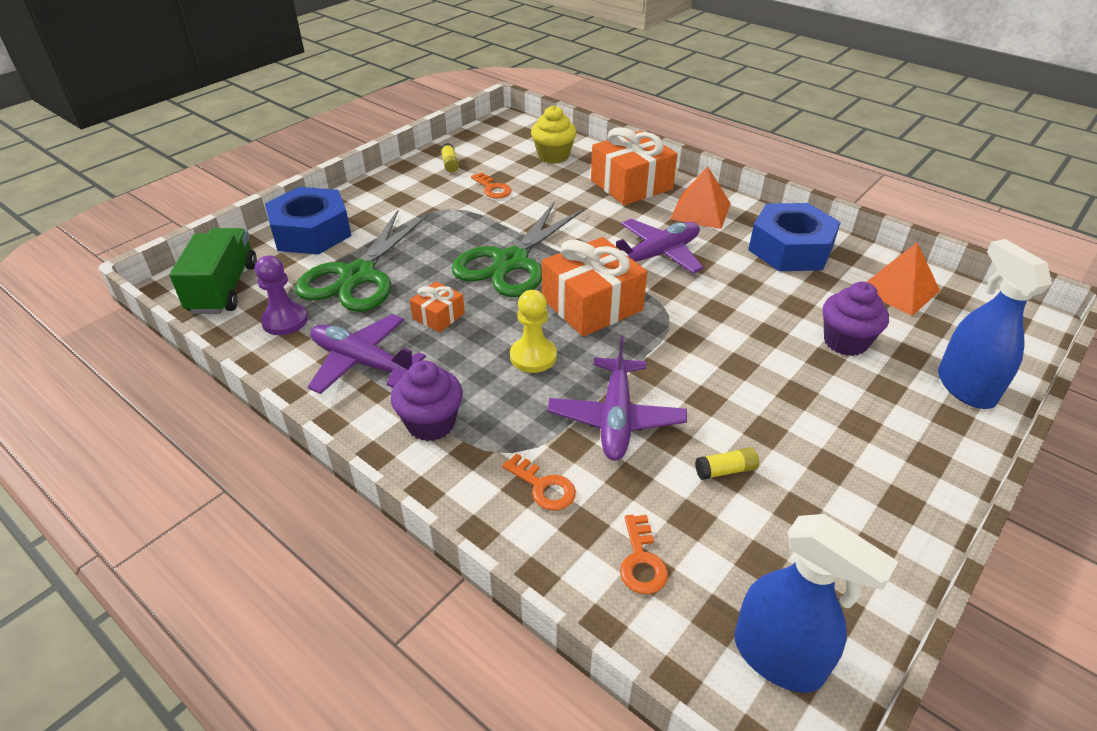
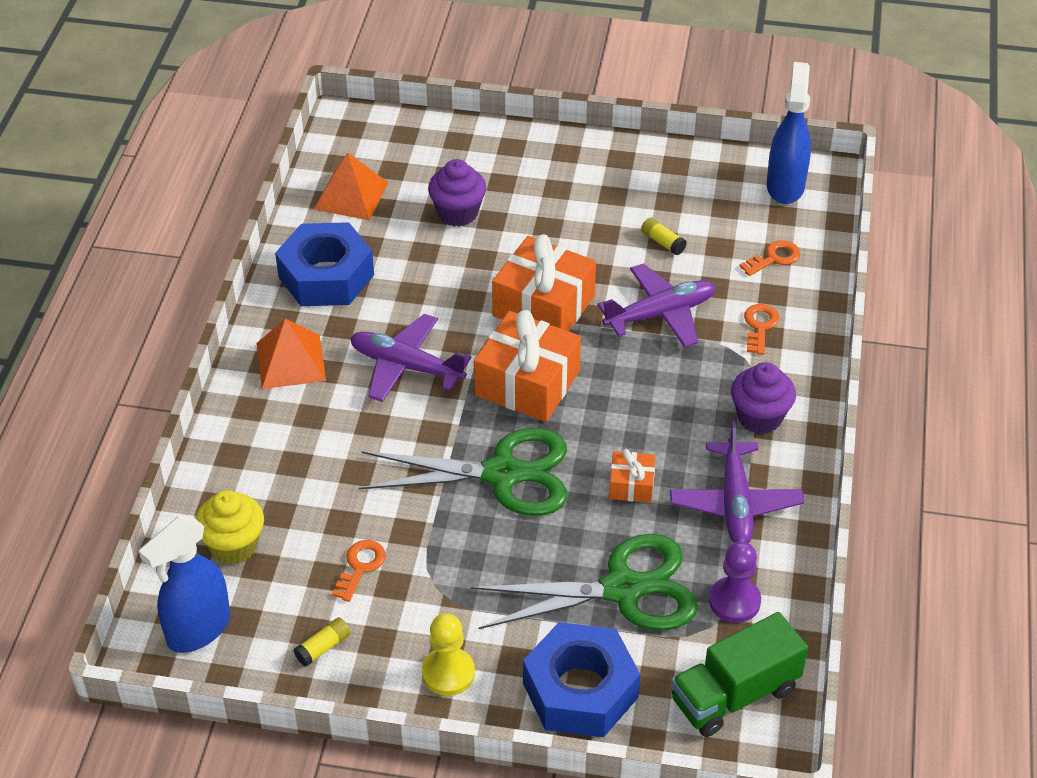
camera: 120 degrees left, 5 degrees up
(533, 356) = (631, 392): yellow pawn -> yellow pawn (448, 673)
(631, 185) = (265, 439): orange gift -> orange gift (543, 306)
(965, 387) = (468, 144): blue spray bottle -> blue spray bottle (198, 629)

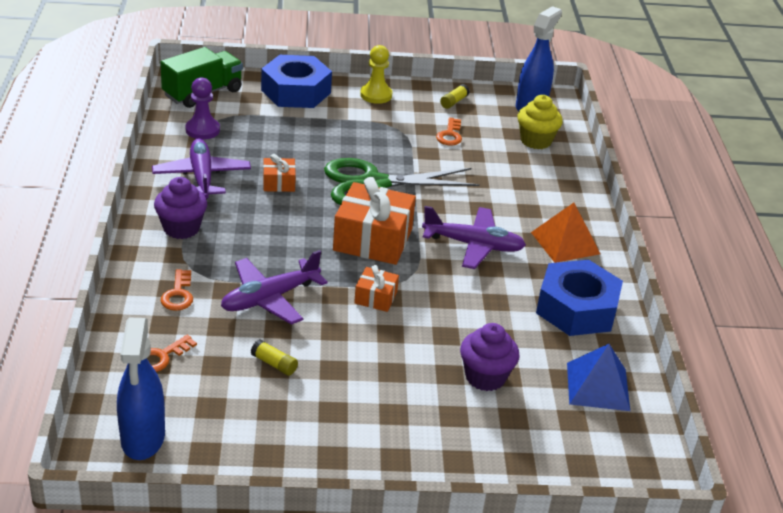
camera: 165 degrees right, 10 degrees down
(351, 195) = (598, 386): orange pyramid -> blue pyramid
(543, 306) = (375, 297): orange gift -> orange gift, size x0.50
(622, 589) = (277, 132): green scissors -> none

